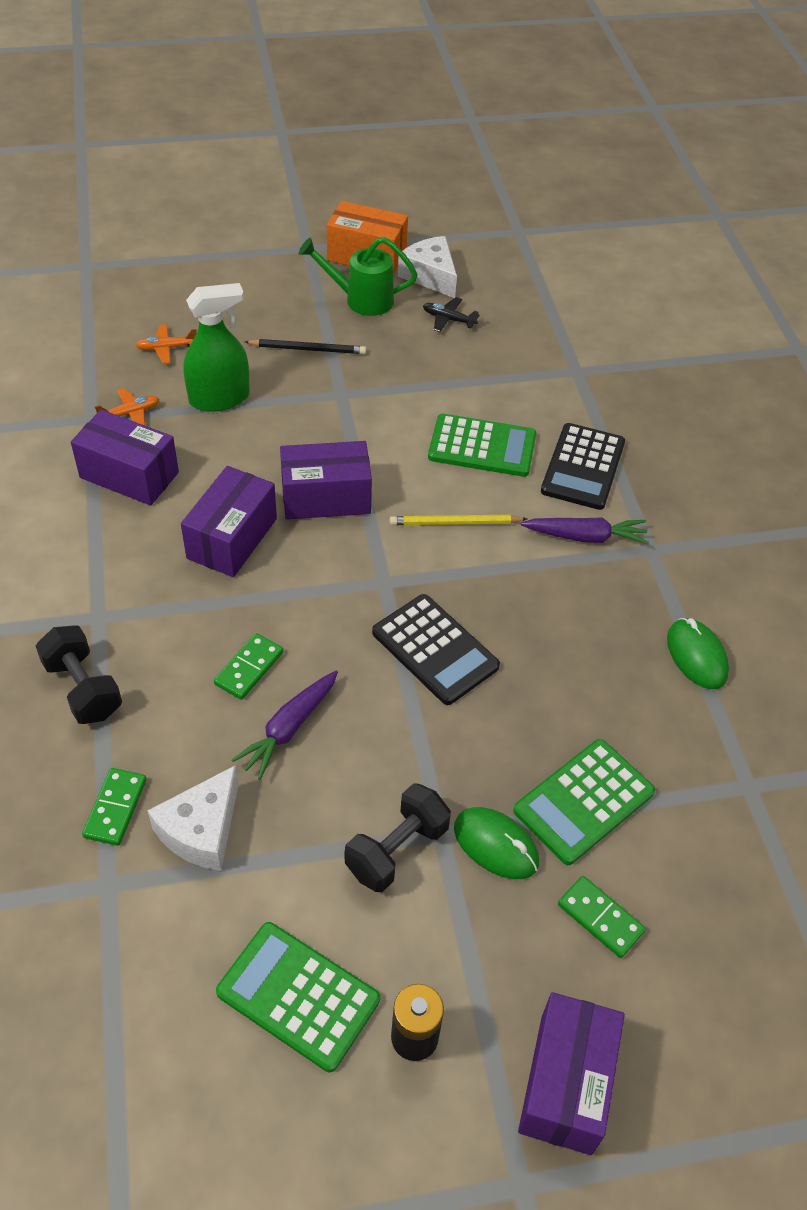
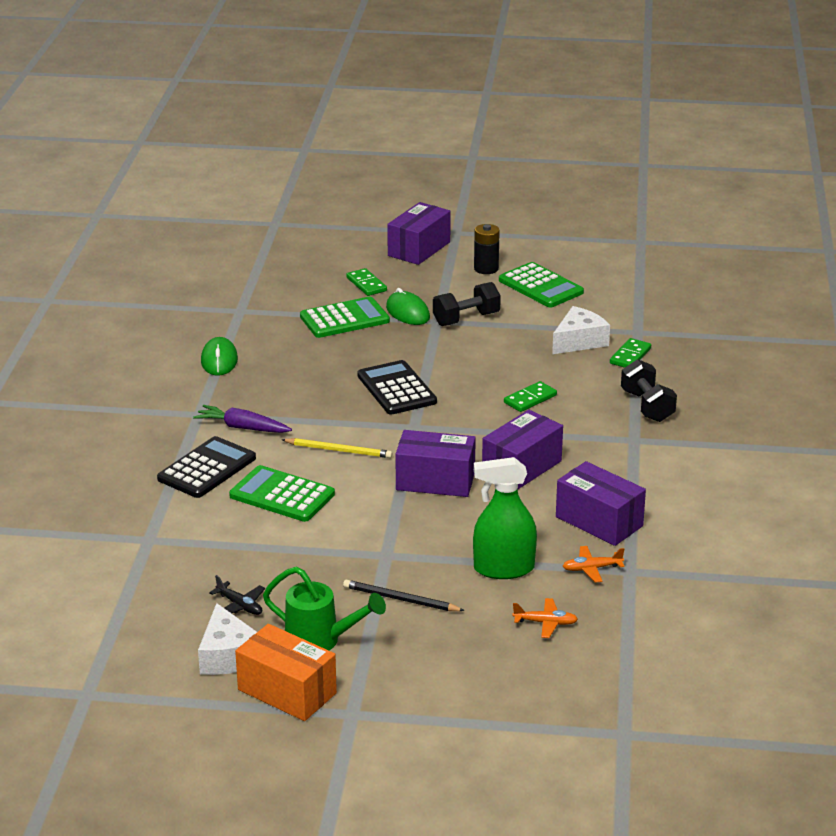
camera: 160 degrees left, 20 degrees down
(289, 728) = (512, 370): purple carrot -> none

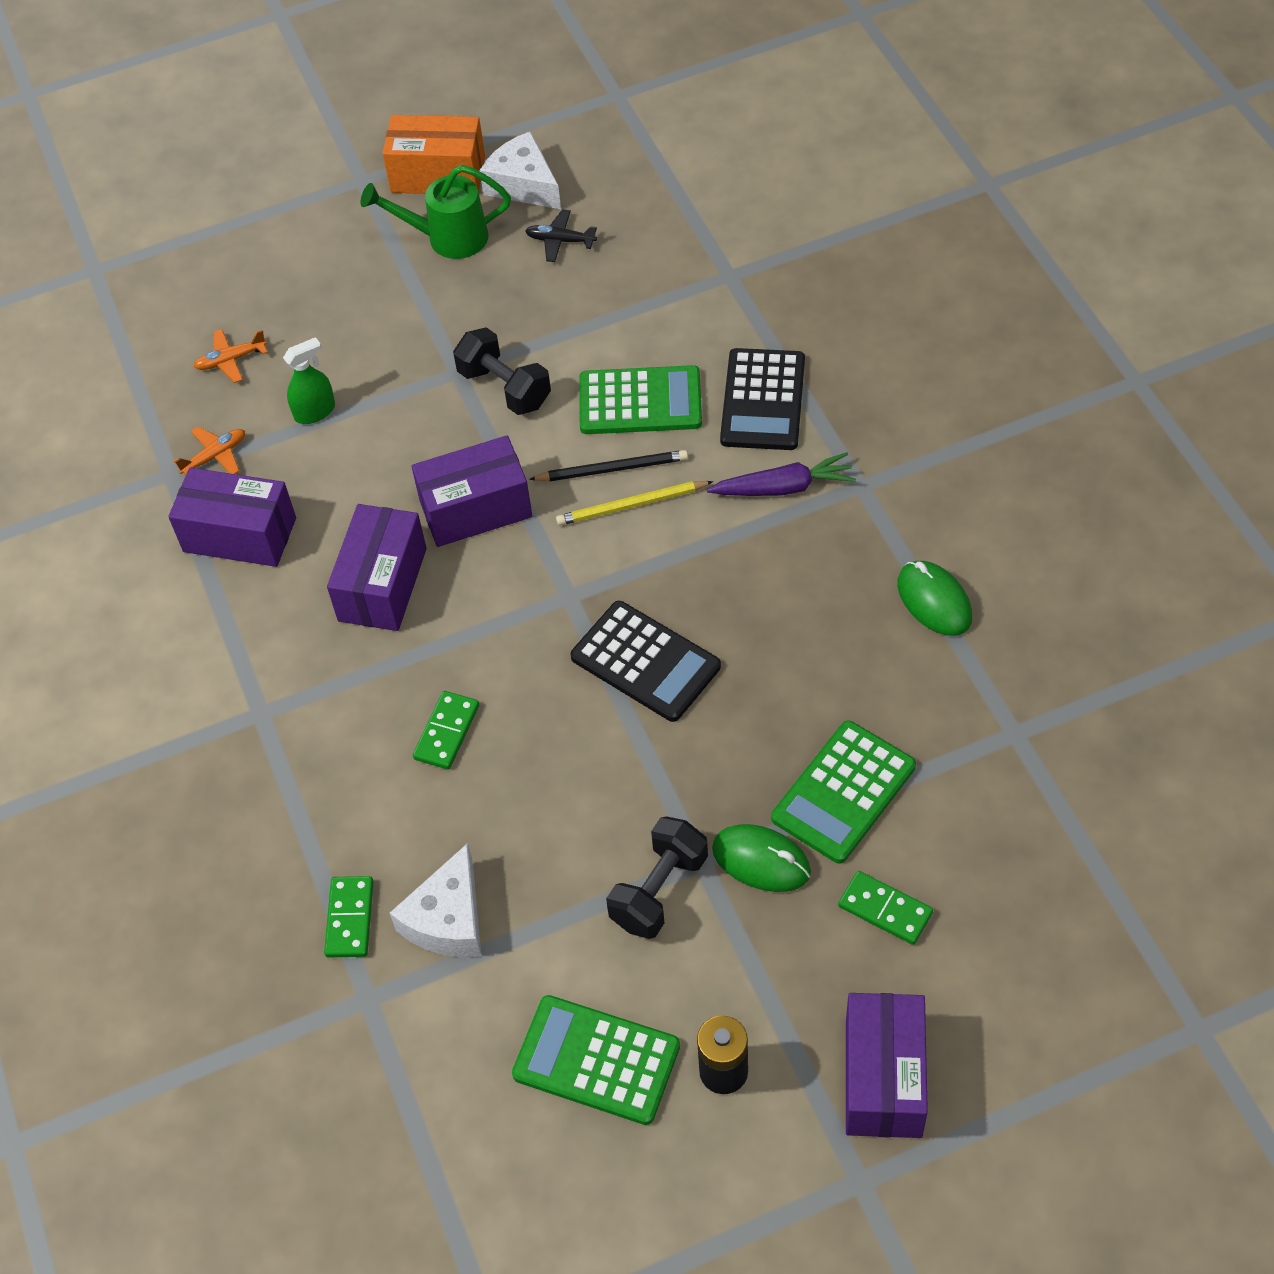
camera: 155 degrees right, 25 degrees up
(400, 599) = (401, 321): black pencil -> black pencil (612, 469)
(504, 568) = (315, 412): green spray bottle -> green spray bottle, size x0.59
(647, 406) = (272, 798): black dumbbell -> black dumbbell (504, 388)

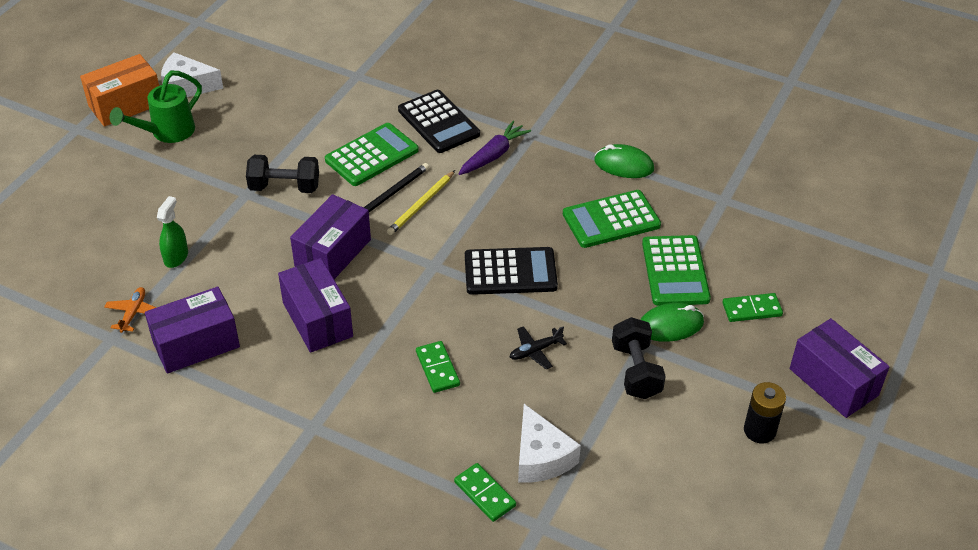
camera: 45 degrees left, 10 degrees down
(231, 360) = (88, 259): orange plane -> none
(560, 241) = (239, 103): black plane -> black plane (535, 351)
(596, 1060) = (693, 469): green calculator -> green calculator (611, 220)

